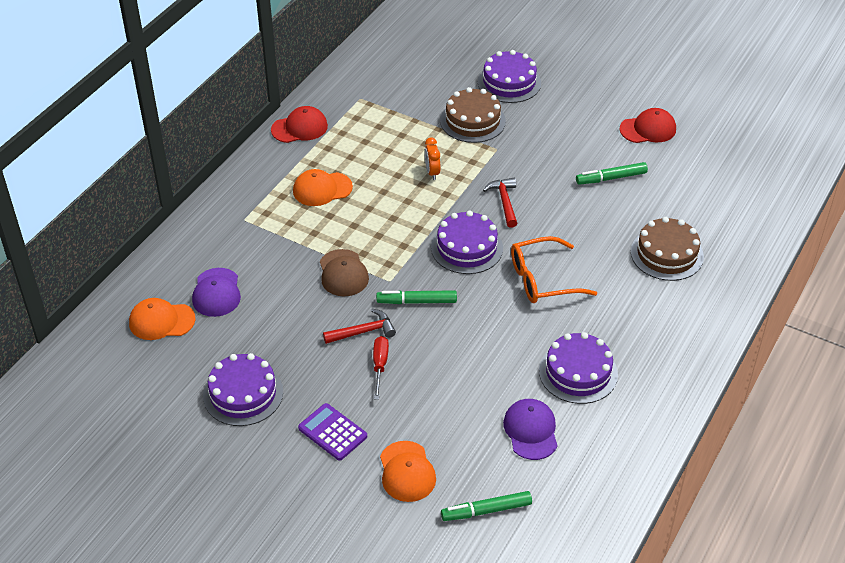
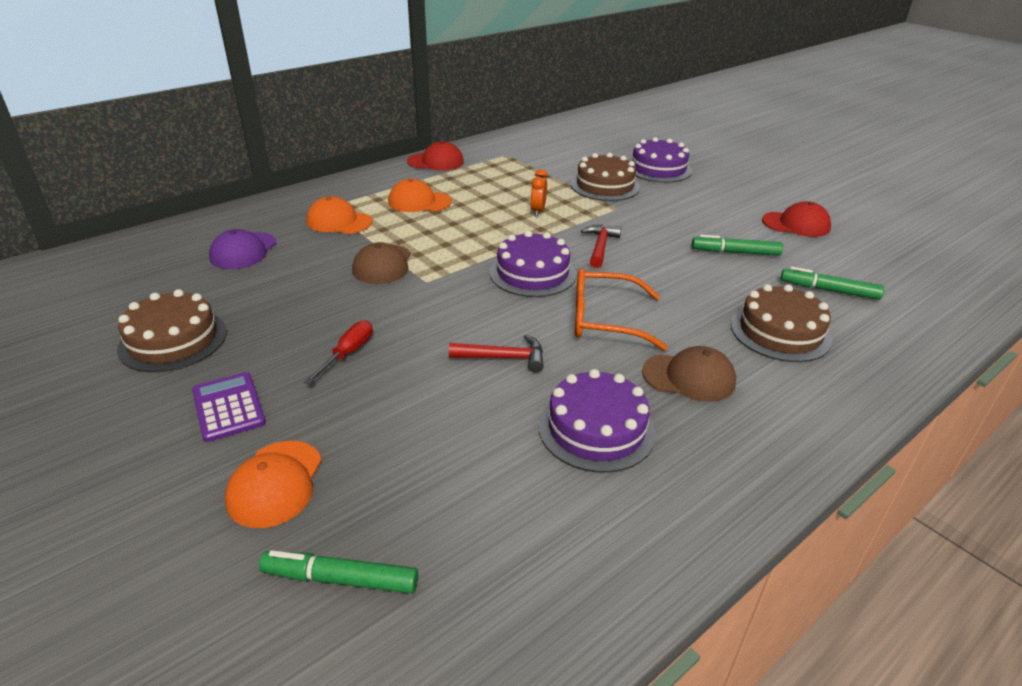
camera: 20 degrees right, 10 degrees down
(161, 321) = (167, 260): orange cap -> orange cap (339, 221)
(243, 394) = (173, 340): purple cake -> brown cake
(363, 331) = (358, 317): red hammer -> red hammer (504, 358)
(417, 302) = (440, 305): green marker -> green marker (829, 290)
(531, 431) = (485, 483): purple cap -> none
(619, 313) = (689, 377): none -> brown cap

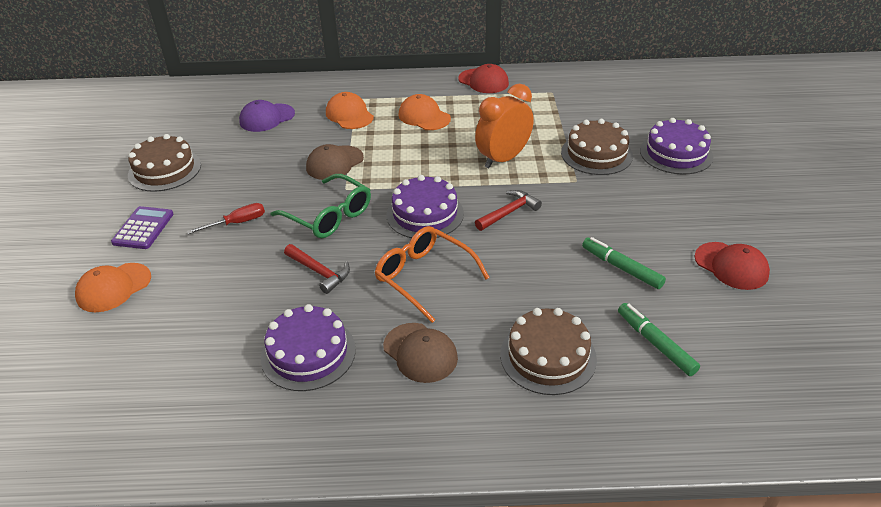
camera: 40 degrees right, 5 degrees up
(340, 579) = (81, 358): green marker -> none
(443, 309) = (329, 216): none -> green glasses
(538, 211) = (503, 159): orange clock -> orange clock, size x1.97

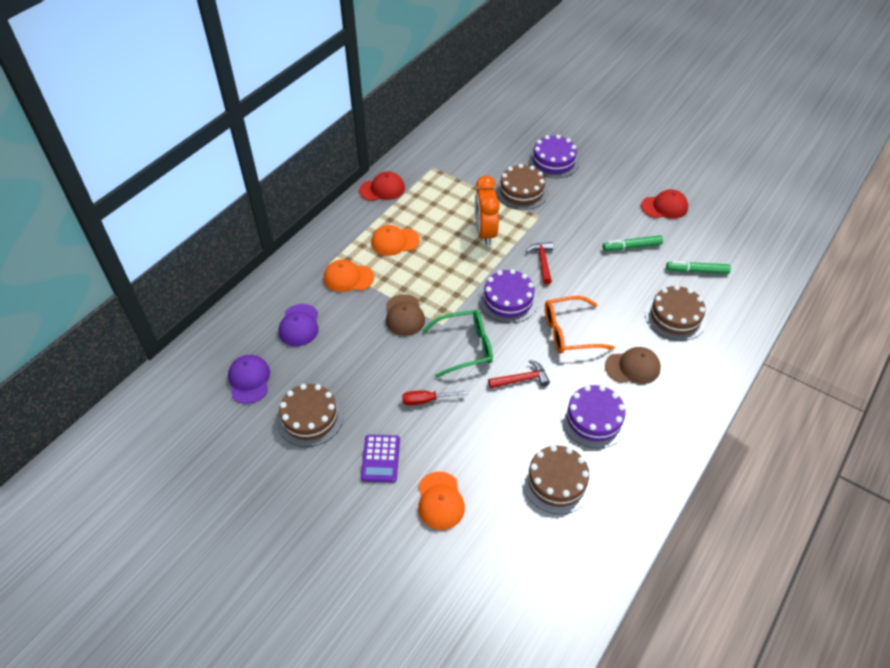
camera: 55 degrees left, 10 degrees up
(143, 228) = (380, 458): purple calculator -> purple calculator turned 135 degrees counterclockwise
(183, 124) = (249, 380): none -> purple cap
(192, 361) = (557, 481): none -> brown cake
(237, 223) = (426, 400): red screwdriver -> red screwdriver turned 105 degrees counterclockwise

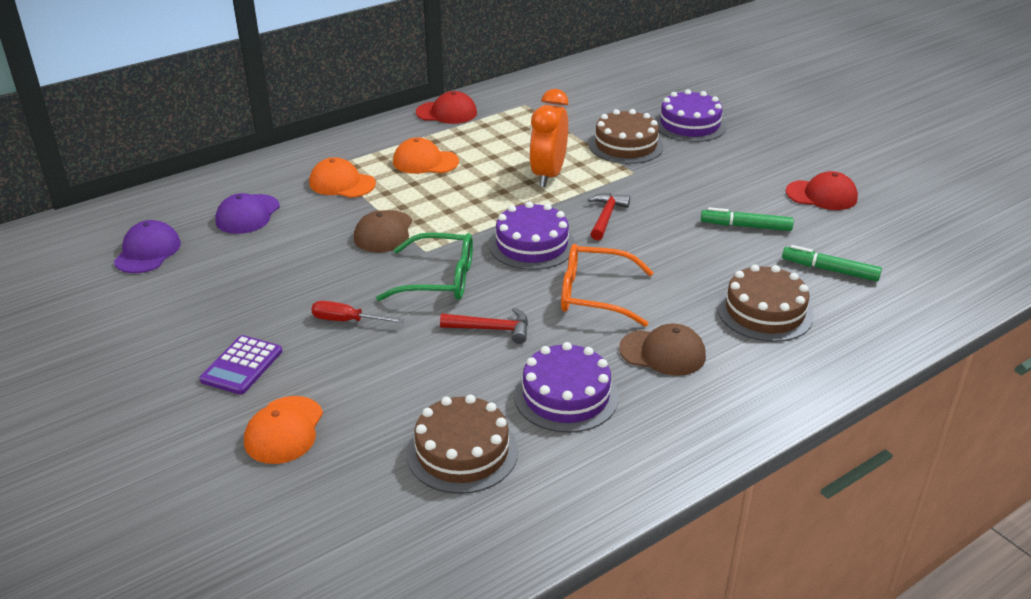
camera: 20 degrees right, 15 degrees down
(310, 417) = (188, 303): brown cake -> none

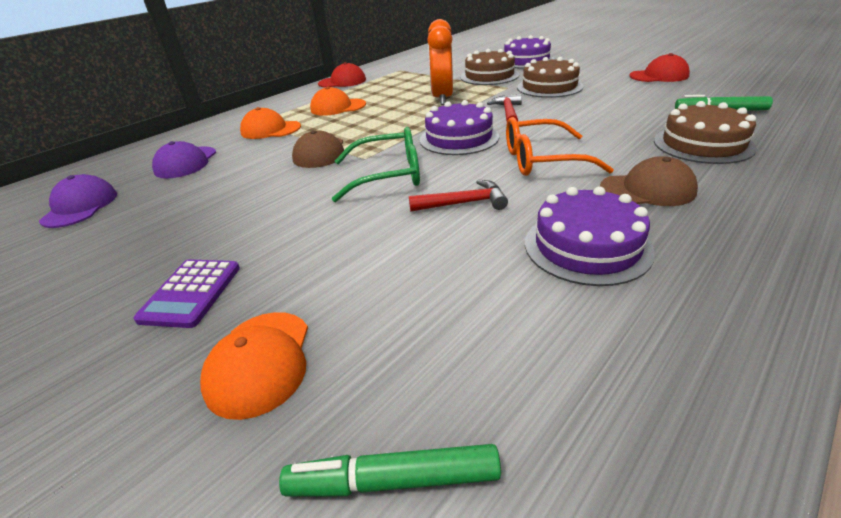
camera: 10 degrees left, 0 degrees up
(347, 321) = (307, 225): red screwdriver -> none
(462, 452) = (512, 336): brown cake -> brown cake (549, 87)
(746, 226) = (623, 99): green marker -> green marker (393, 481)

